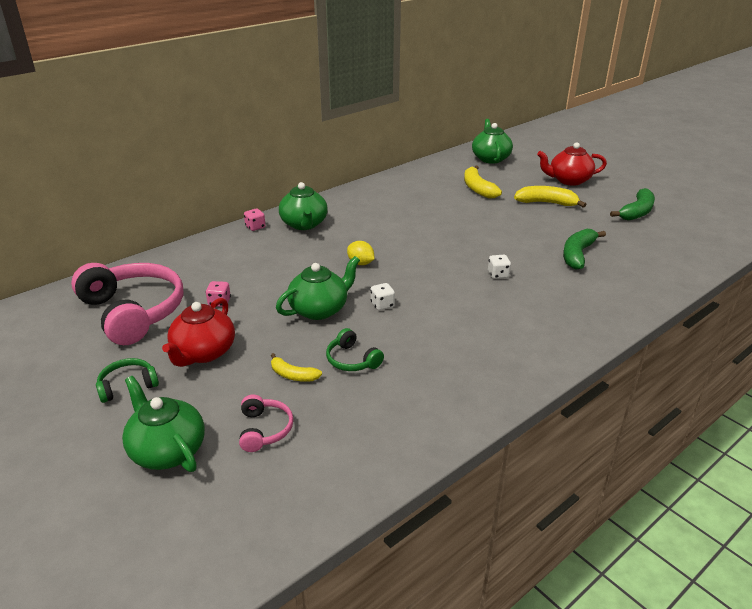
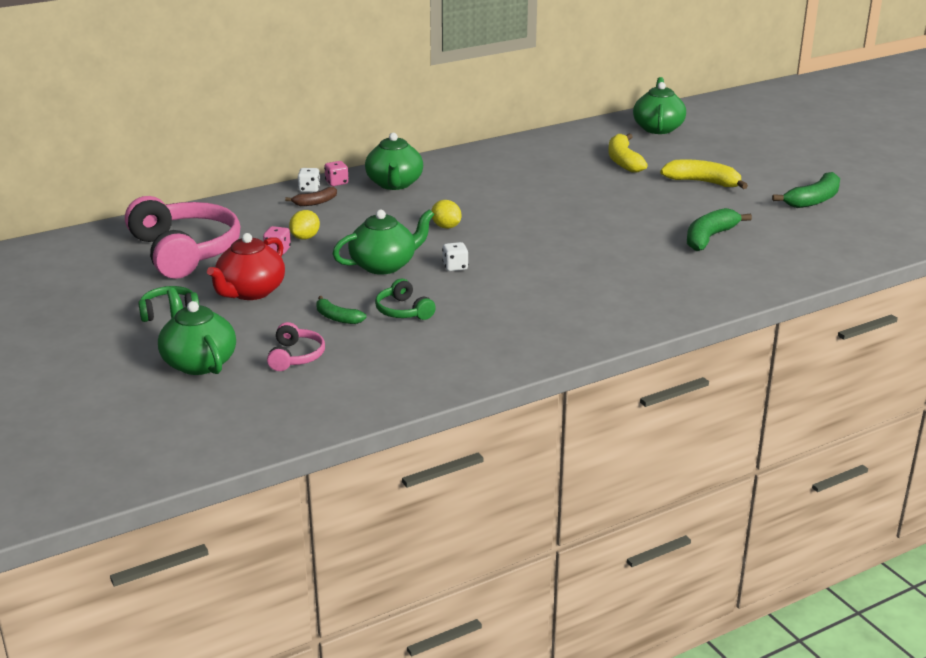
camera: 10 degrees right, 5 degrees down
(241, 286) = (305, 237): none -> yellow lemon
(242, 248) = (315, 202): none -> brown banana
(293, 375) = (337, 318): yellow banana -> green banana
(498, 274) = (601, 250): white dice -> white dice (309, 189)
(568, 180) = (747, 159): red teapot -> none

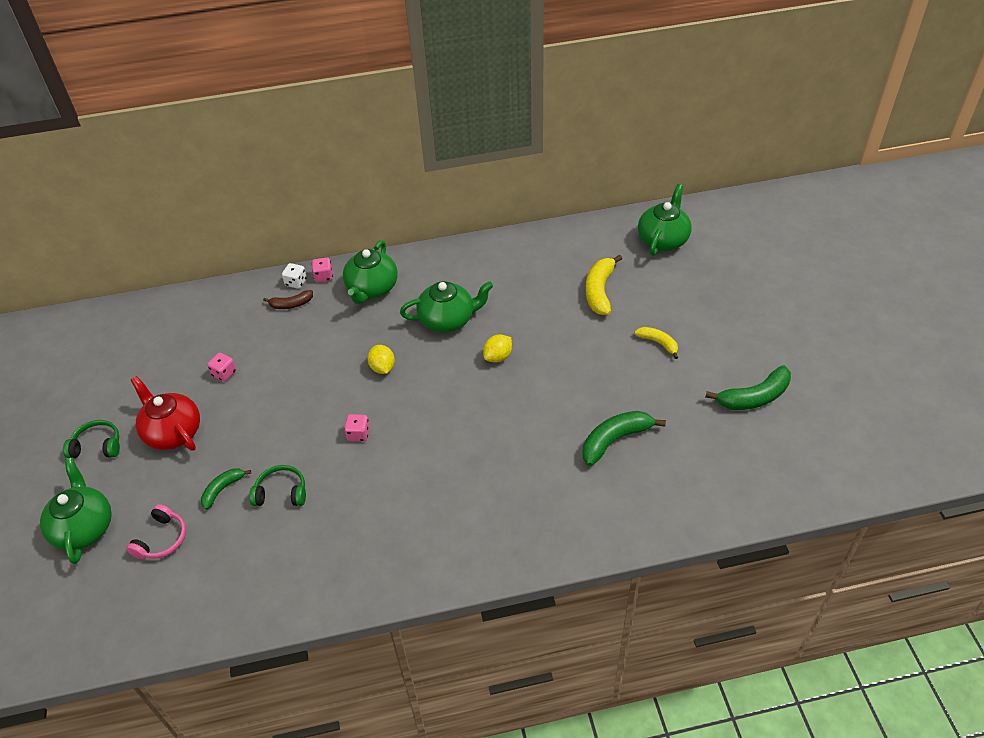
camera: 20 degrees right, 20 degrees up
(184, 252) = (150, 358): pink headphones -> none
(250, 292) = (173, 432): red teapot -> red teapot turned 90 degrees clockwise
(305, 237) = (256, 358): yellow lemon -> yellow lemon (498, 357)
(337, 318) = (222, 489): green banana -> green banana turned 75 degrees clockwise
(384, 265) = (300, 417): green teapot -> green teapot (448, 319)
(403, 311) = (281, 493): green headphones -> green headphones turned 105 degrees clockwise
(455, 267) = (358, 434): white dice -> pink dice
(703, 182) = (658, 343): yellow banana -> yellow banana, size x0.60

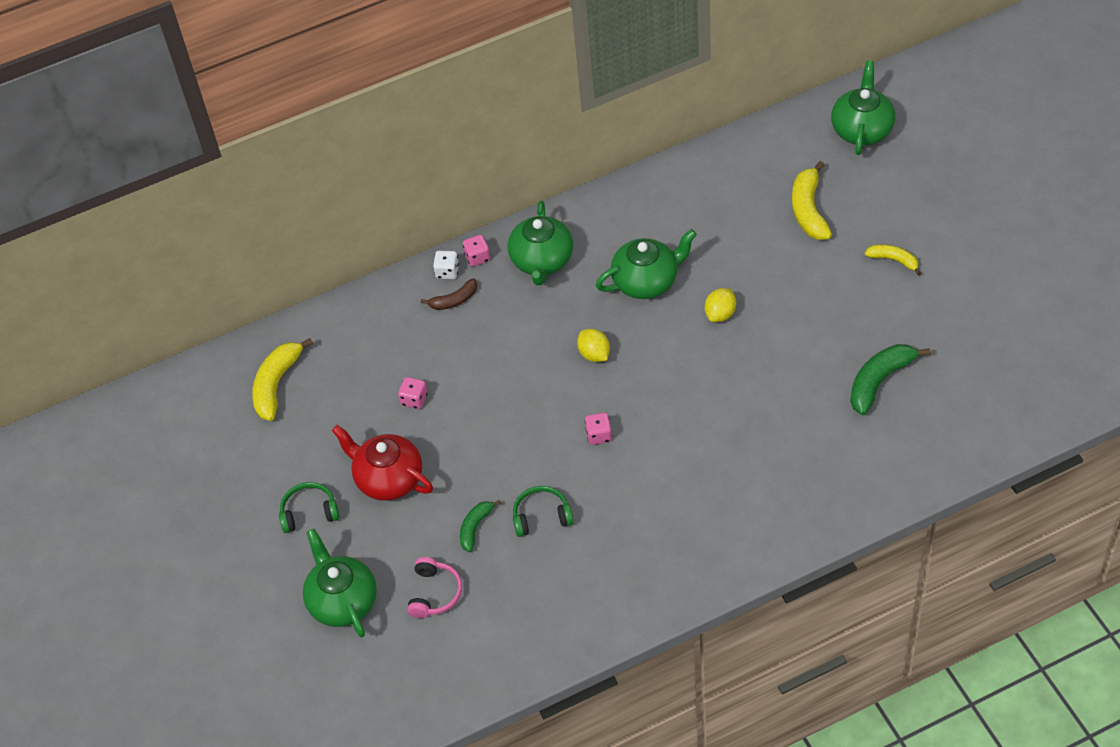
camera: 10 degrees left, 5 degrees up
(126, 340) = (276, 384): none -> yellow banana
(754, 397) = (1014, 301): green banana -> none

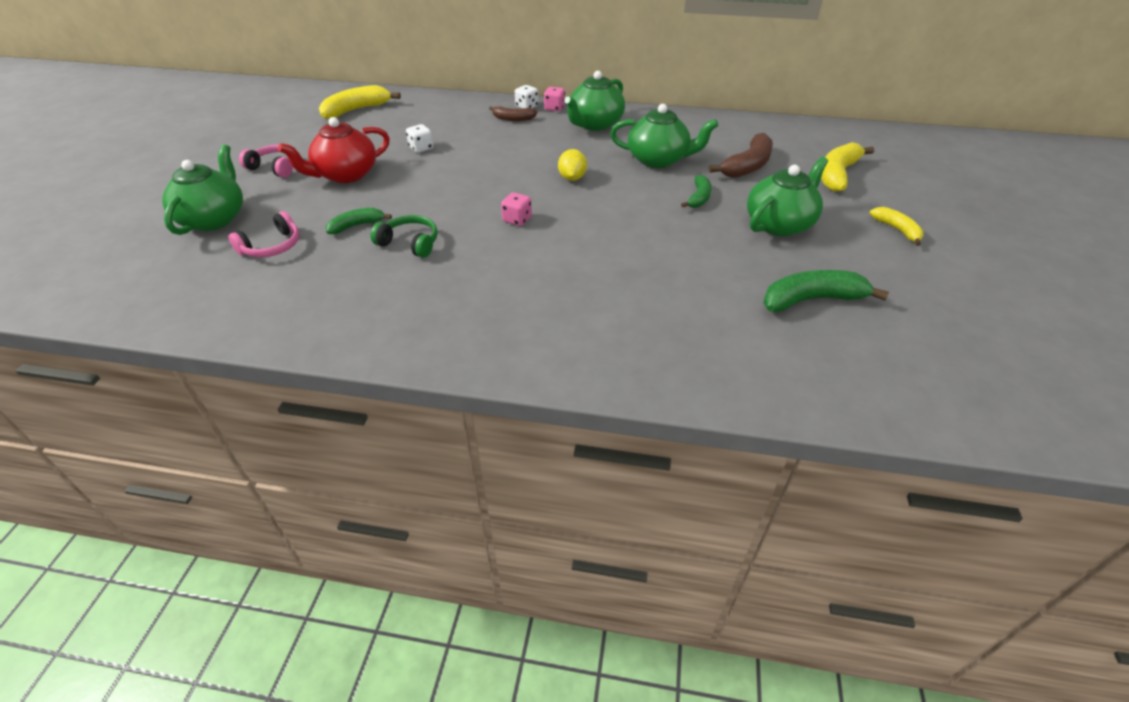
camera: 30 degrees right, 10 degrees down
(309, 512) = (275, 168): green headphones -> pink headphones
(388, 478) = (345, 175): red teapot -> red teapot turned 105 degrees counterclockwise
(414, 399) = (421, 148): pink dice -> white dice
(720, 314) = (699, 198): yellow lemon -> green banana
(728, 243) = (747, 166): none -> brown banana
(862, 129) = (926, 152): green teapot -> green teapot (779, 224)

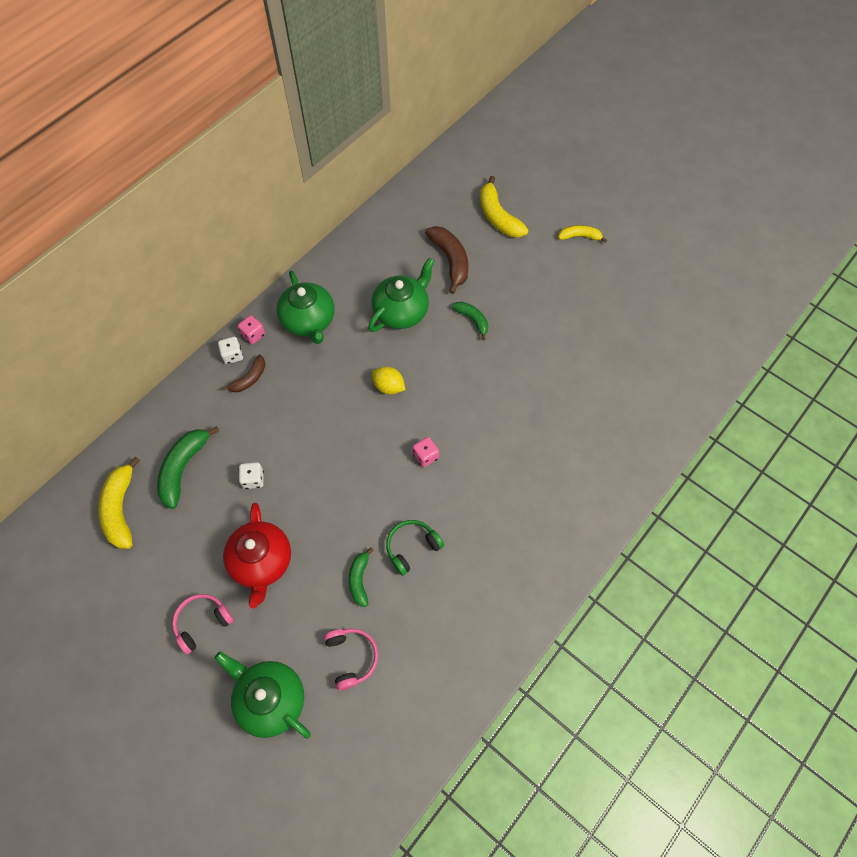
camera: 60 degrees left, 20 degrees up
(779, 224) = (534, 295): green teapot -> none
(811, 300) = (619, 335): green banana -> green banana (183, 468)

